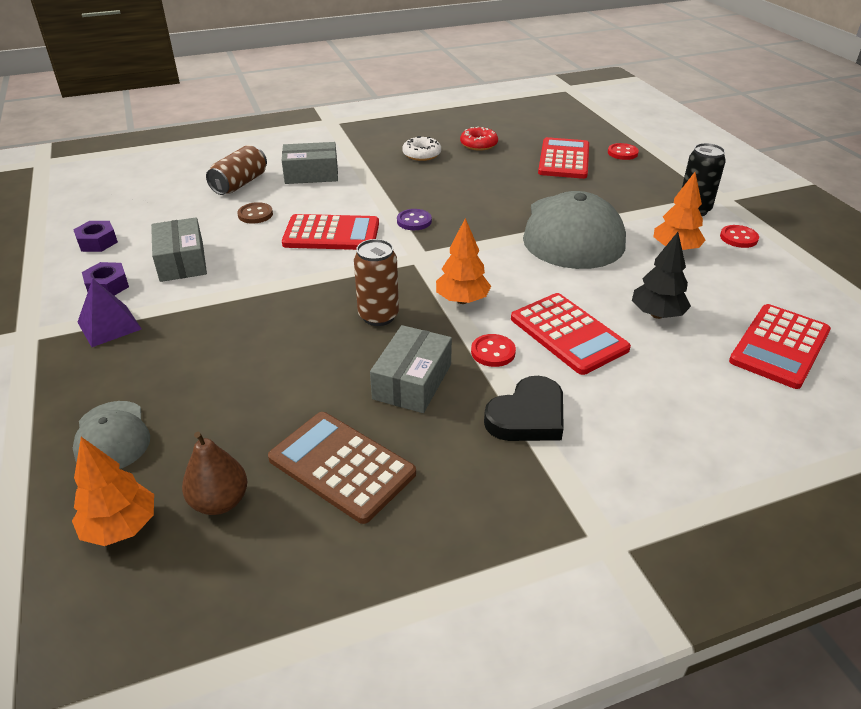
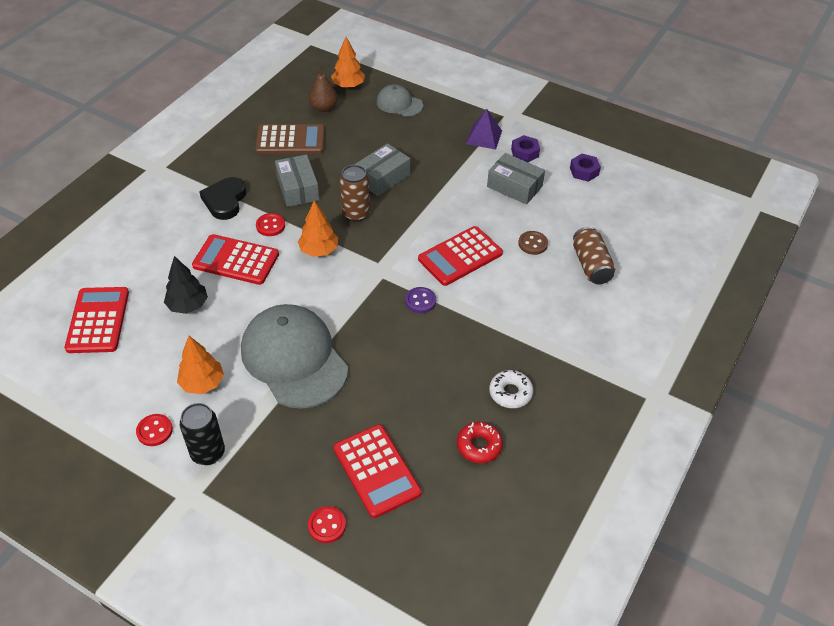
camera: 140 degrees right, 10 degrees up
(311, 174) = (559, 307): grey box -> grey box (382, 177)

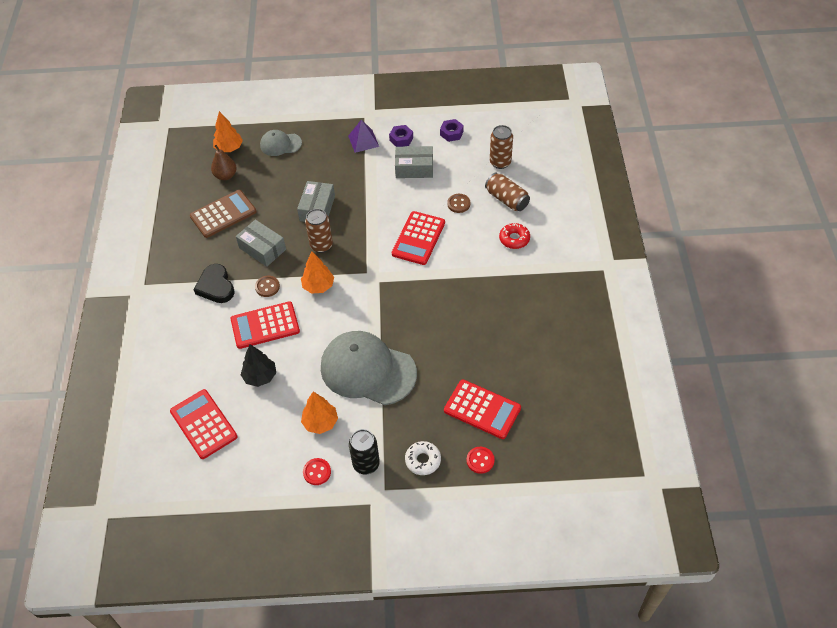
camera: 30 degrees left, 5 degrees up
(270, 226) = (267, 287): red button -> brown button
(420, 301) = (418, 284): purple button -> none
(479, 446) = (530, 357): red donut -> red donut (514, 239)
(510, 393) = (523, 312): white donut -> white donut (423, 460)
(614, 224) = (500, 162): none -> brown can

